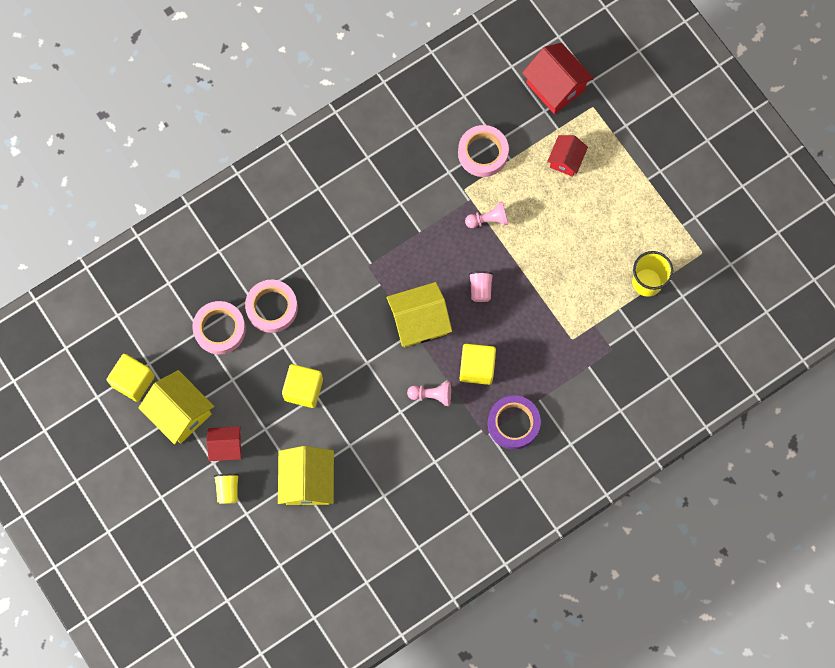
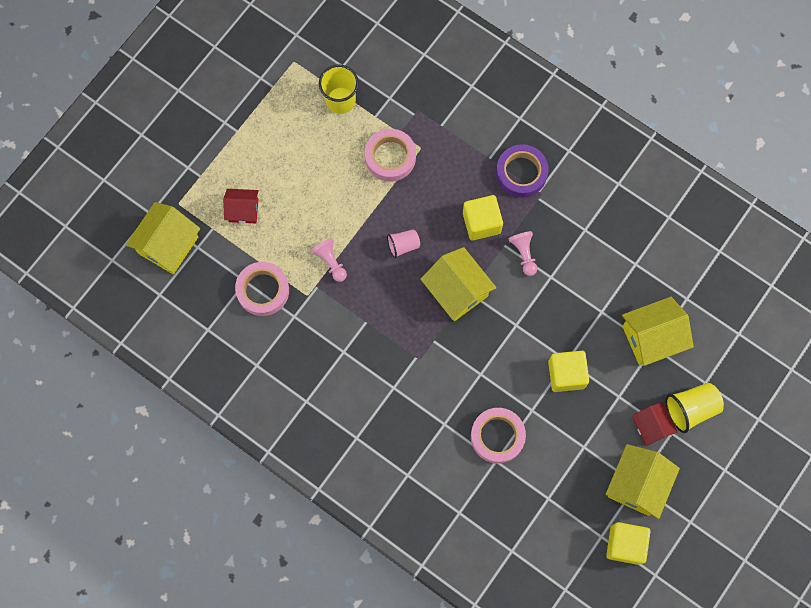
camera: 110 degrees left, 0 degrees up
(220, 329) = (539, 479): pink tape -> pink tape (390, 157)
(228, 489) = (690, 409): yellow cup -> yellow cup, size x1.59
(555, 87) = (168, 245): red house -> yellow house

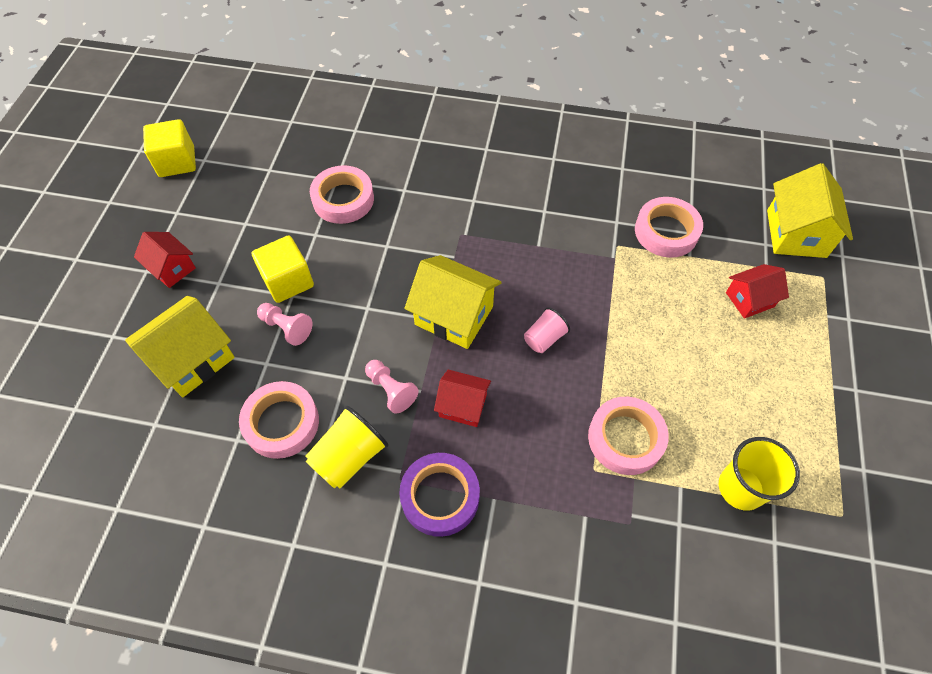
camera: 155 degrees right, 15 degrees down
(330, 262) = (615, 287): pink pawn -> pink pawn (286, 328)
(481, 223) = (463, 405): yellow cube -> red house
(603, 263) = (281, 423): none -> pink tape
(637, 484) = (176, 212): yellow house -> none
(690, 409) = (127, 302): yellow cup -> yellow cup (349, 457)

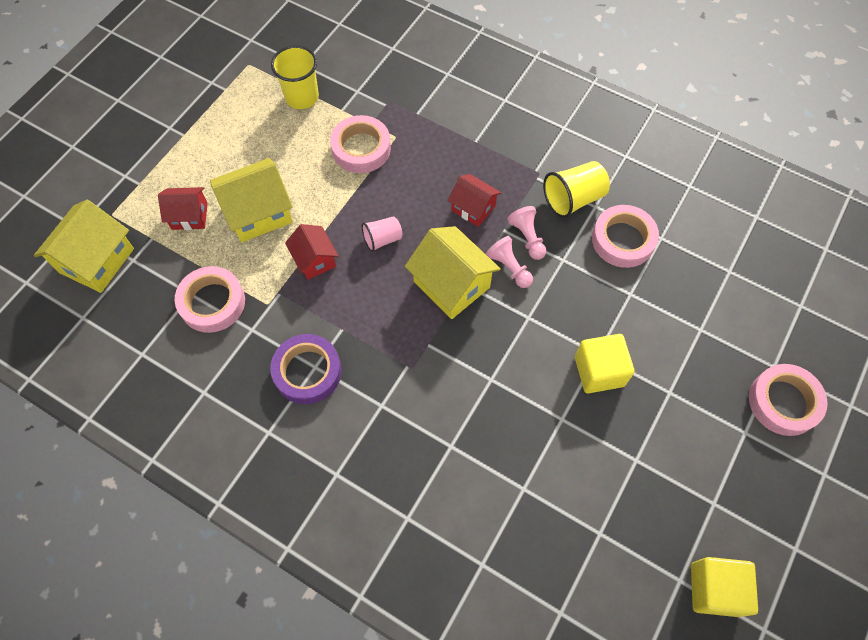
camera: 160 degrees left, 5 degrees up
(172, 268) = (717, 426): red house -> red house (314, 260)
(192, 359) = (697, 319): yellow house -> yellow house (258, 213)
(286, 328) = (607, 322): pink pawn -> pink pawn (509, 267)
(343, 199) = (521, 456): pink tape -> pink tape (783, 402)
(440, 496) = (513, 153): purple tape -> purple tape (307, 371)

